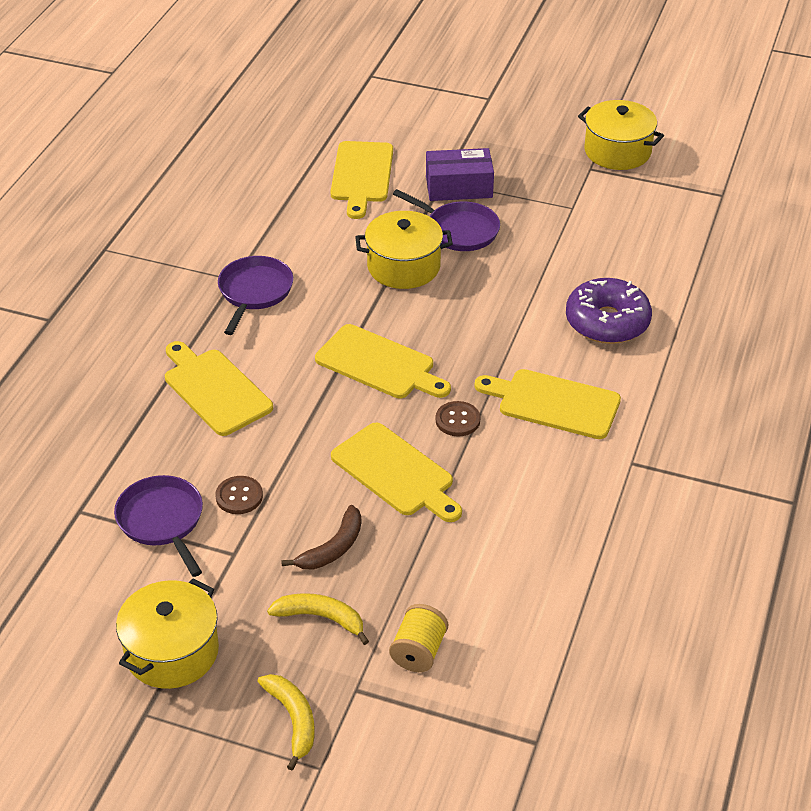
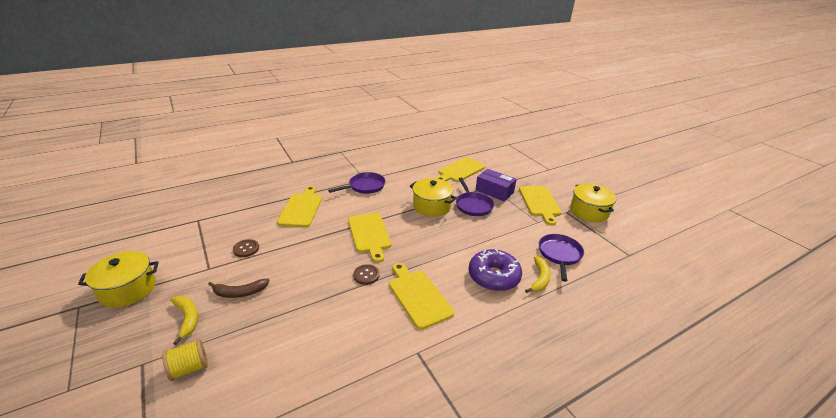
camera: 40 degrees right, 10 degrees down
(162, 521) = (211, 240): purple pan -> purple pan (559, 254)
(293, 720) = (102, 356): yellow banana -> yellow banana (539, 279)
(396, 473) = (310, 279): yellow cutting board -> yellow cutting board (540, 202)

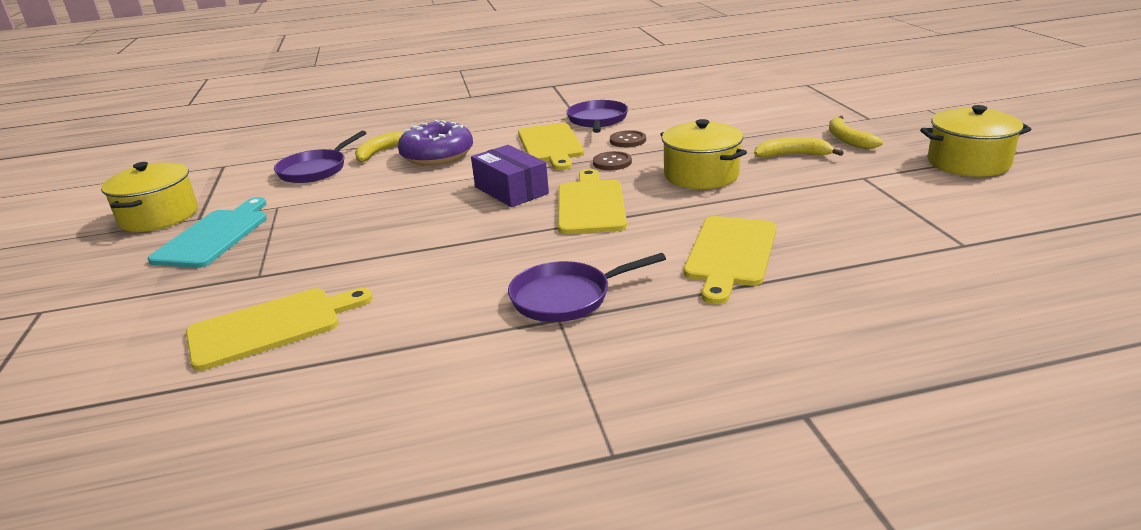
camera: 160 degrees left, 5 degrees down
(189, 368) = (813, 115): yellow spool -> none
(240, 292) = (793, 155): brown banana -> yellow banana
(246, 249) = (816, 196): brown button -> brown button (627, 140)
(431, 206) = (439, 242): yellow pot -> yellow pot (701, 175)
(473, 205) = (352, 239): purple pan -> purple pan (597, 120)
(494, 191) = (267, 264): purple box -> purple box (511, 190)
(540, 202) = (215, 236): yellow cutting board -> turquoise cutting board

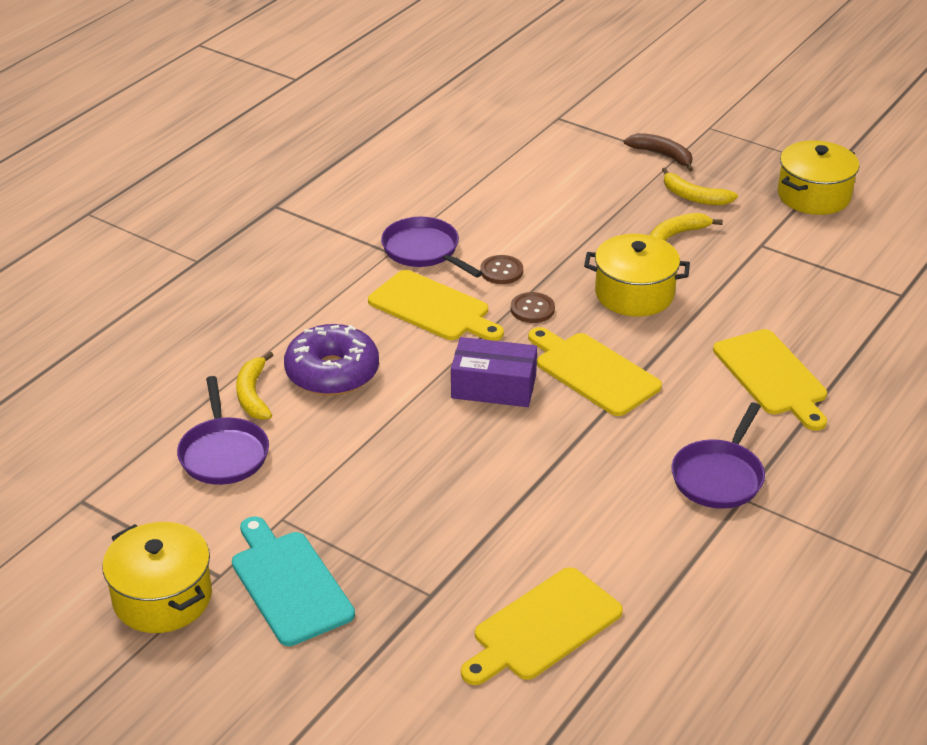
camera: 45 degrees left, 10 degrees up
(272, 326) = (542, 627): yellow cutting board -> yellow cutting board turned 150 degrees counterclockwise
(859, 115) = (662, 155): none -> brown banana

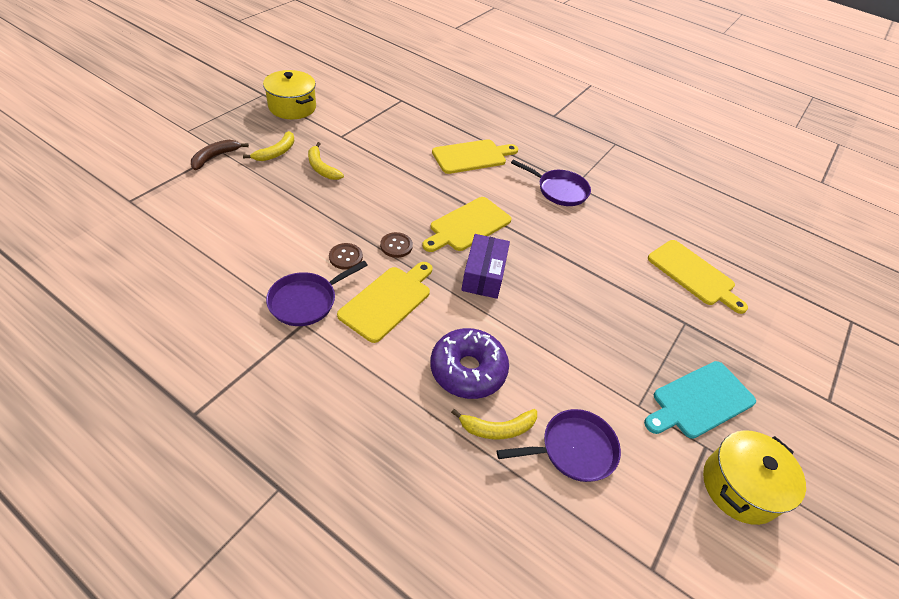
camera: 95 degrees left, 10 degrees up
(634, 294) = (385, 196): yellow pot -> none

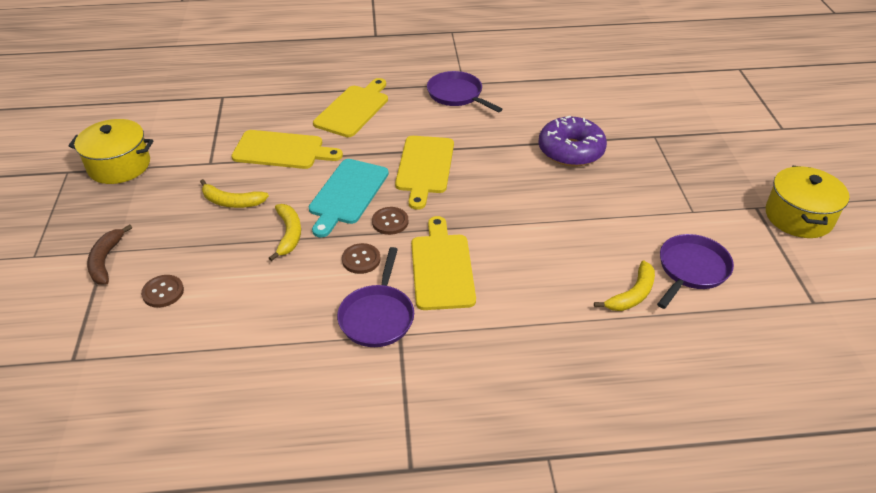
camera: 35 degrees left, 5 degrees down
(217, 196) = (163, 292): none -> brown button
(276, 152) = (165, 216): yellow banana -> yellow banana (289, 234)
(468, 370) = (564, 272): purple donut -> purple donut (570, 151)
(483, 275) = (486, 197): purple box -> none
(559, 190) = (457, 95): purple pan -> purple pan turned 120 degrees counterclockwise
(693, 275) = (620, 99): yellow cutting board -> yellow cutting board (282, 150)
(699, 400) = (720, 181): turquoise cutting board -> turquoise cutting board (347, 194)

